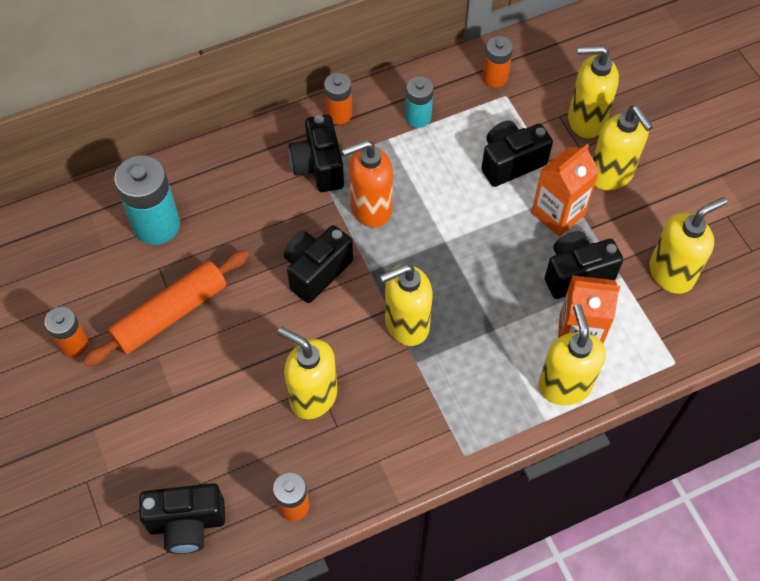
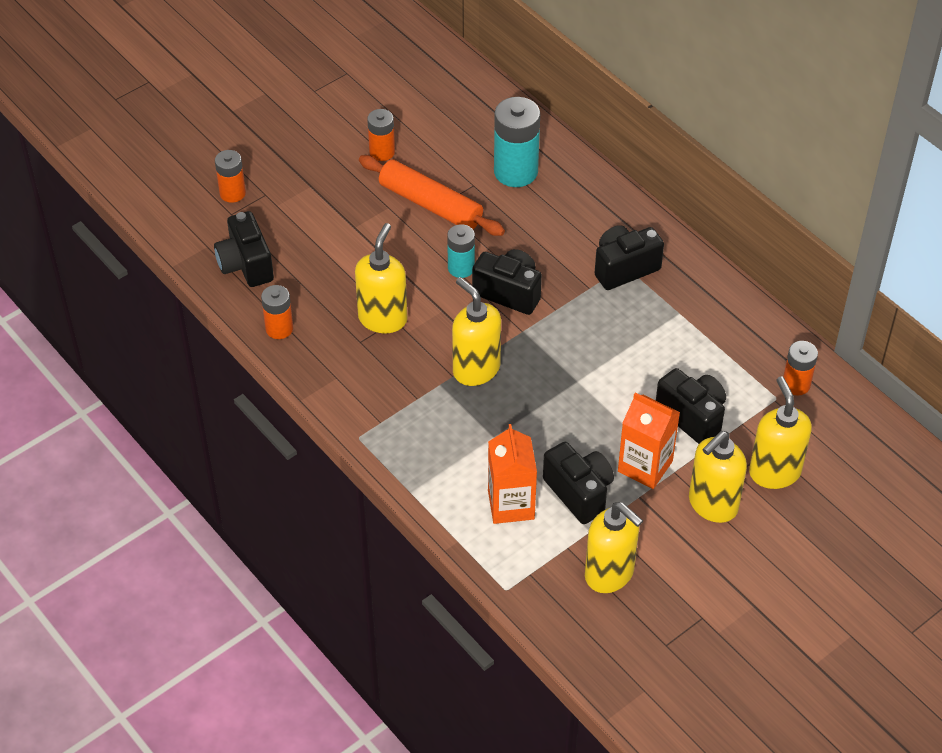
camera: 75 degrees right, 10 degrees down
(339, 114) = (693, 269): orange battery -> orange battery (232, 193)
(370, 208) = (592, 317): orange soap dispenser -> none
(418, 117) = (716, 331): turquoise battery -> turquoise battery (461, 268)
(564, 386) = (451, 501): yellow soap dispenser -> none

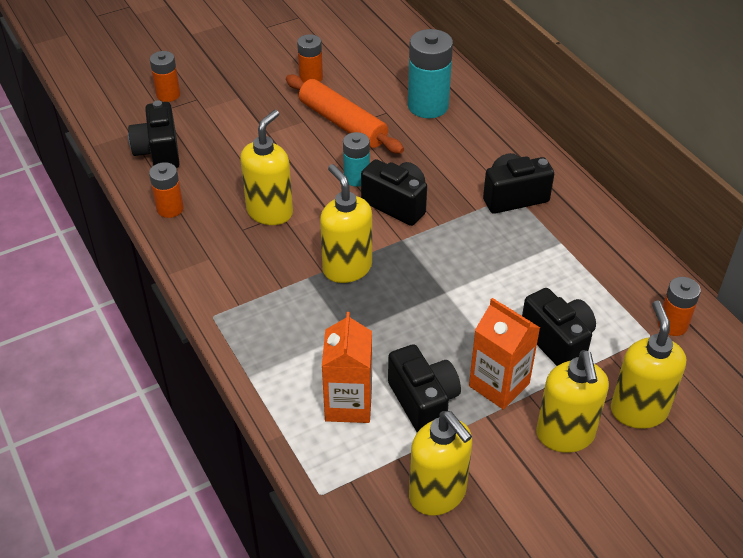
camera: 10 degrees right, 5 degrees down
(712, 504) = (565, 435): yellow soap dispenser -> yellow soap dispenser turned 60 degrees counterclockwise

